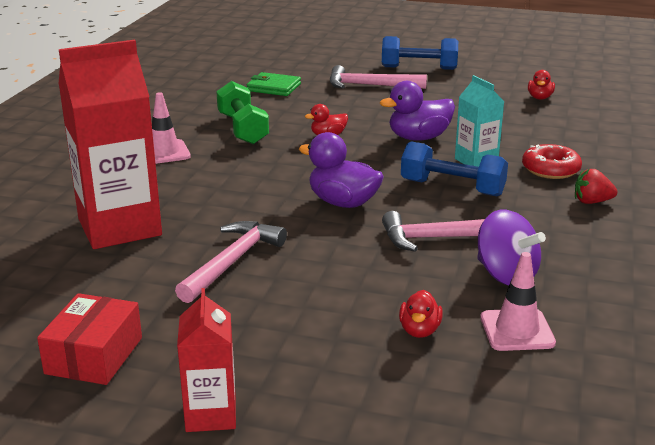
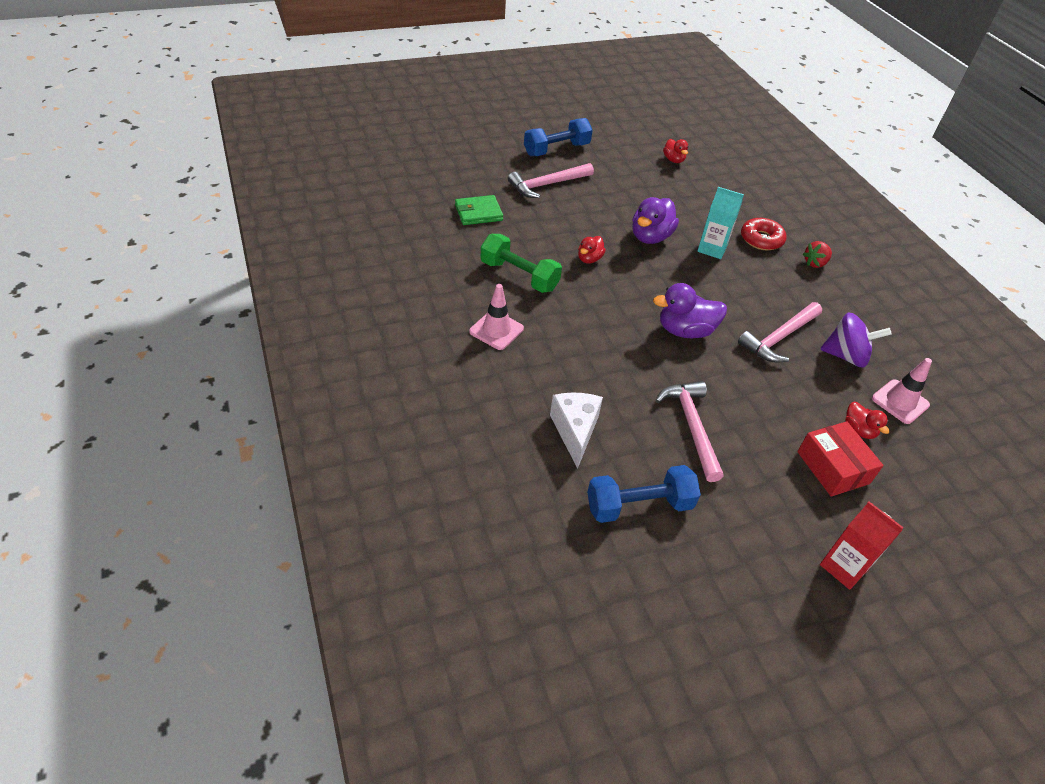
camera: 40 degrees left, 20 degrees up
(94, 355) = (723, 563): red box -> red box (833, 467)
(119, 227) = (575, 431): red carton -> white cheese
(452, 188) = (729, 284): blue dumbbell -> blue dumbbell (639, 505)

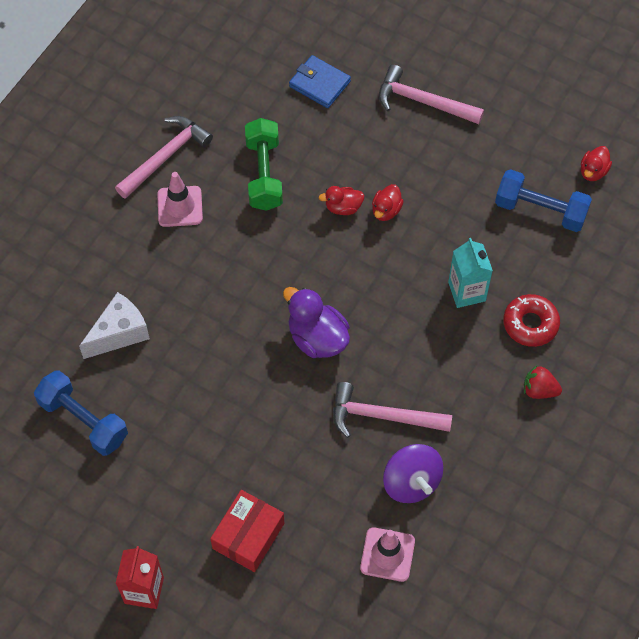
camera: 55 degrees right, 15 degrees up
(478, 213) = (319, 84): green wallet -> blue wallet
(556, 150) = (492, 68): blue dumbbell -> blue dumbbell (540, 210)
(650, 237) = (430, 232): purple duck -> none
(691, 427) = (200, 409): pink hammer -> pink hammer (166, 156)
(859, 430) = (315, 536): red duck -> red duck (386, 210)

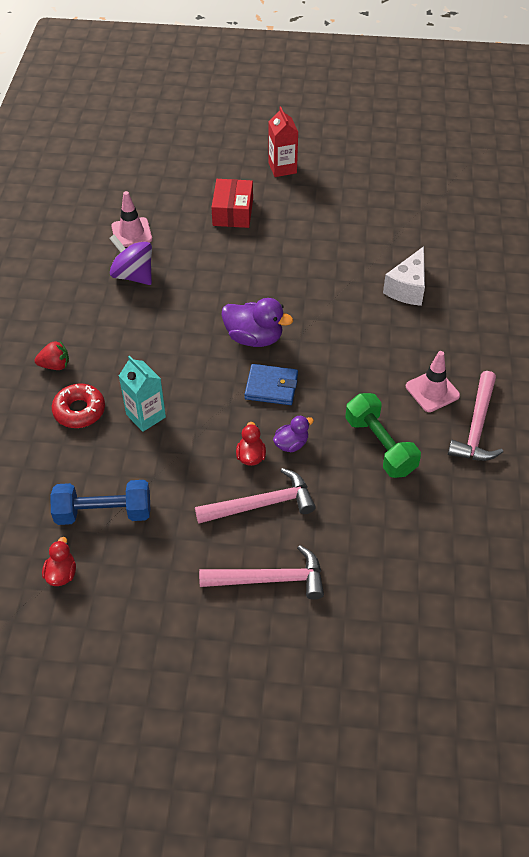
camera: 155 degrees right, 10 degrees down
(83, 420) = (390, 232): blue dumbbell -> none
(319, 84) = (385, 555): blue wallet -> blue wallet (271, 387)
(343, 207) = (291, 444): red duck -> purple duck
(382, 416) = (174, 306): pink hammer -> pink hammer (261, 504)

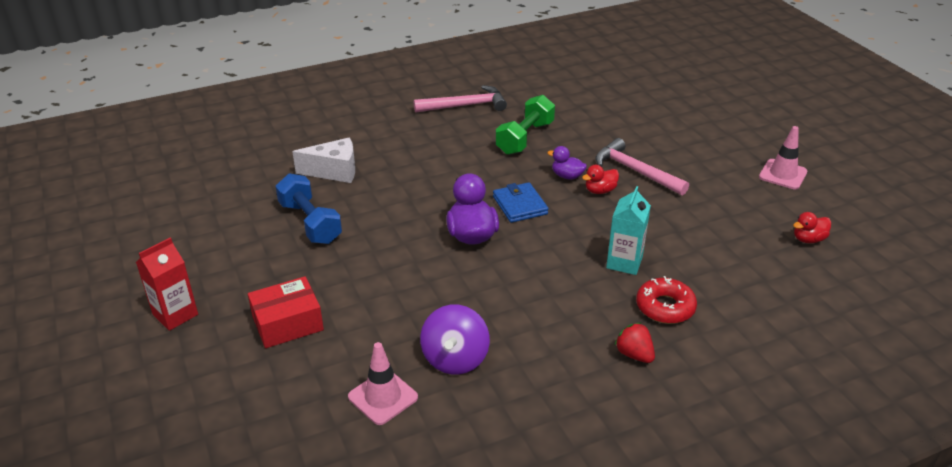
camera: 120 degrees left, 15 degrees down
(104, 512) = (737, 242): blue dumbbell -> blue dumbbell (310, 223)
(270, 579) = (686, 148): pink hammer -> none
(432, 391) = (448, 130): pink traffic cone -> pink traffic cone (782, 174)

